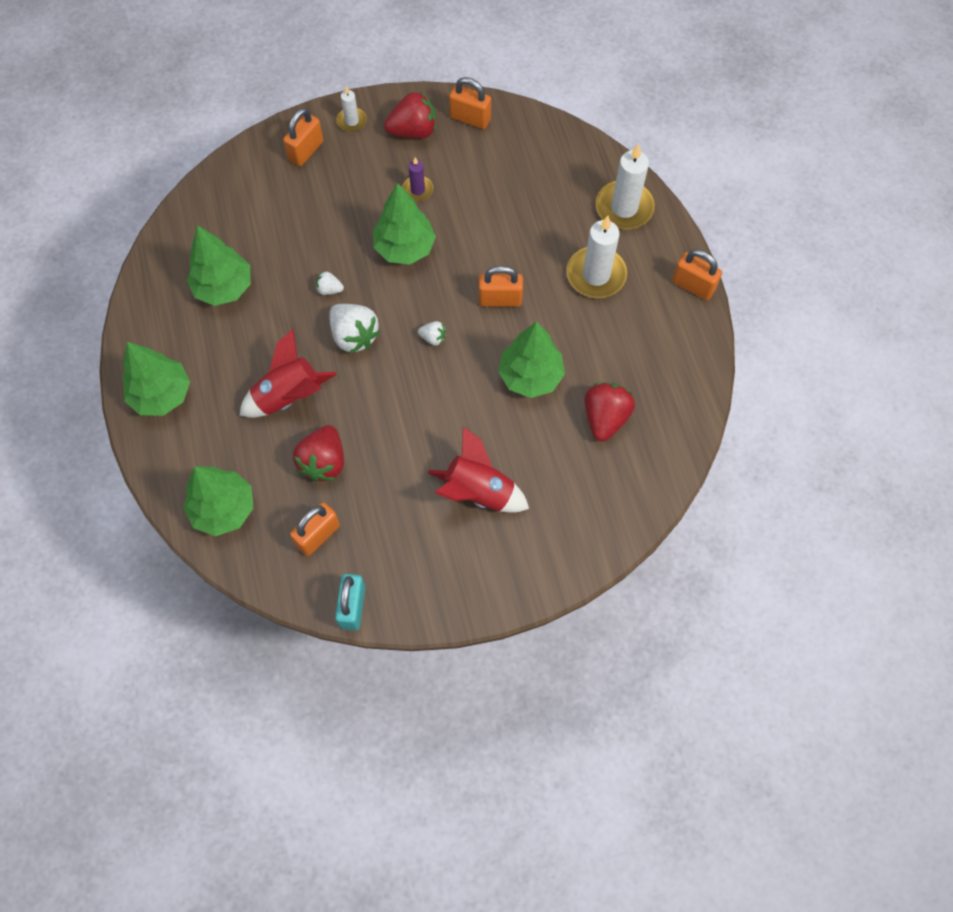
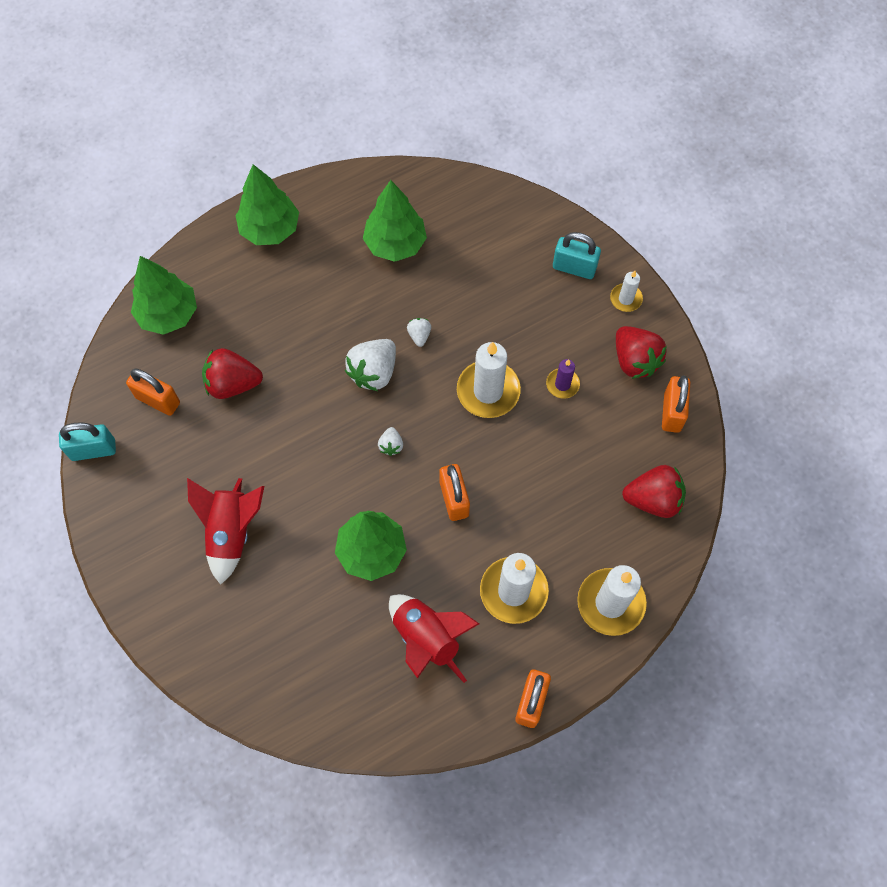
camera: 75 degrees right, 0 degrees up
(288, 396) = (294, 333): red rocket -> red rocket (427, 638)
(306, 151) = (574, 268): orange padlock -> turquoise padlock
(405, 248) = (488, 391): green tree -> white candle
(605, 418) = (342, 639): red strawberry -> red strawberry (653, 499)

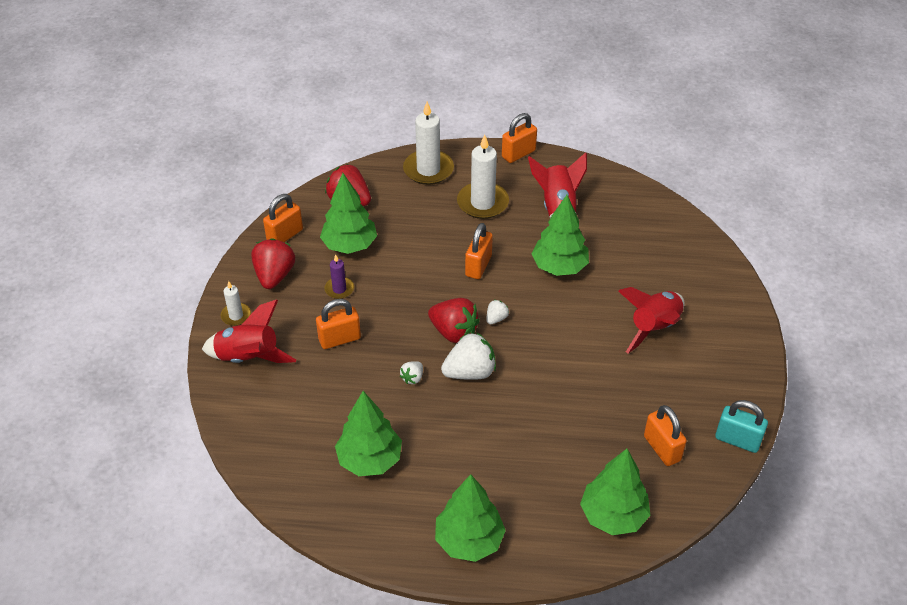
camera: 145 degrees left, 20 degrees down
(233, 384) = (590, 426): red strawberry -> red strawberry (454, 332)
(488, 391) = (395, 313): white candle -> none
(514, 333) = (339, 339): none -> orange padlock
(574, 268) = (248, 357): turquoise padlock -> red rocket
(599, 441) = (349, 245): none -> green tree

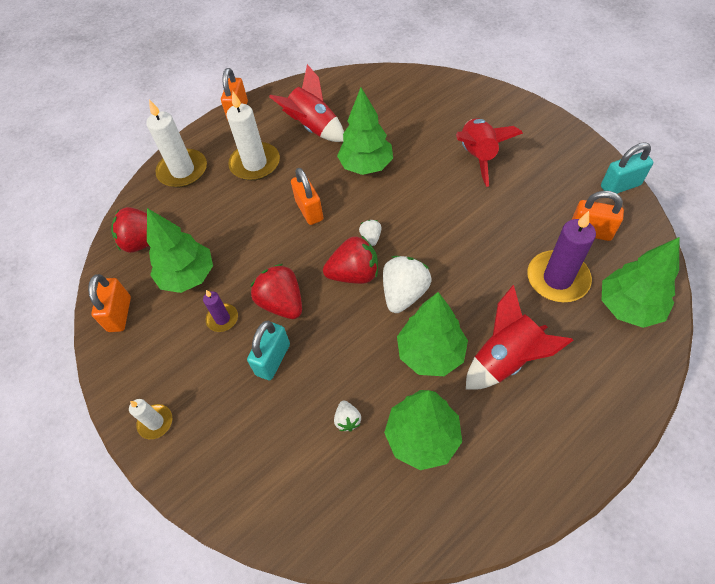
camera: 40 degrees left, 10 degrees up
(248, 357) = (212, 449): red rocket -> red rocket (505, 359)
(274, 276) = (151, 356): red strawberry -> red strawberry (282, 303)
(339, 339) = (273, 359): orange padlock -> turquoise padlock
(412, 378) = (369, 337): white strawberry -> white strawberry (347, 420)
(469, 540) = (573, 426): green tree -> green tree (430, 353)
(589, 455) = (557, 279): none -> purple candle

